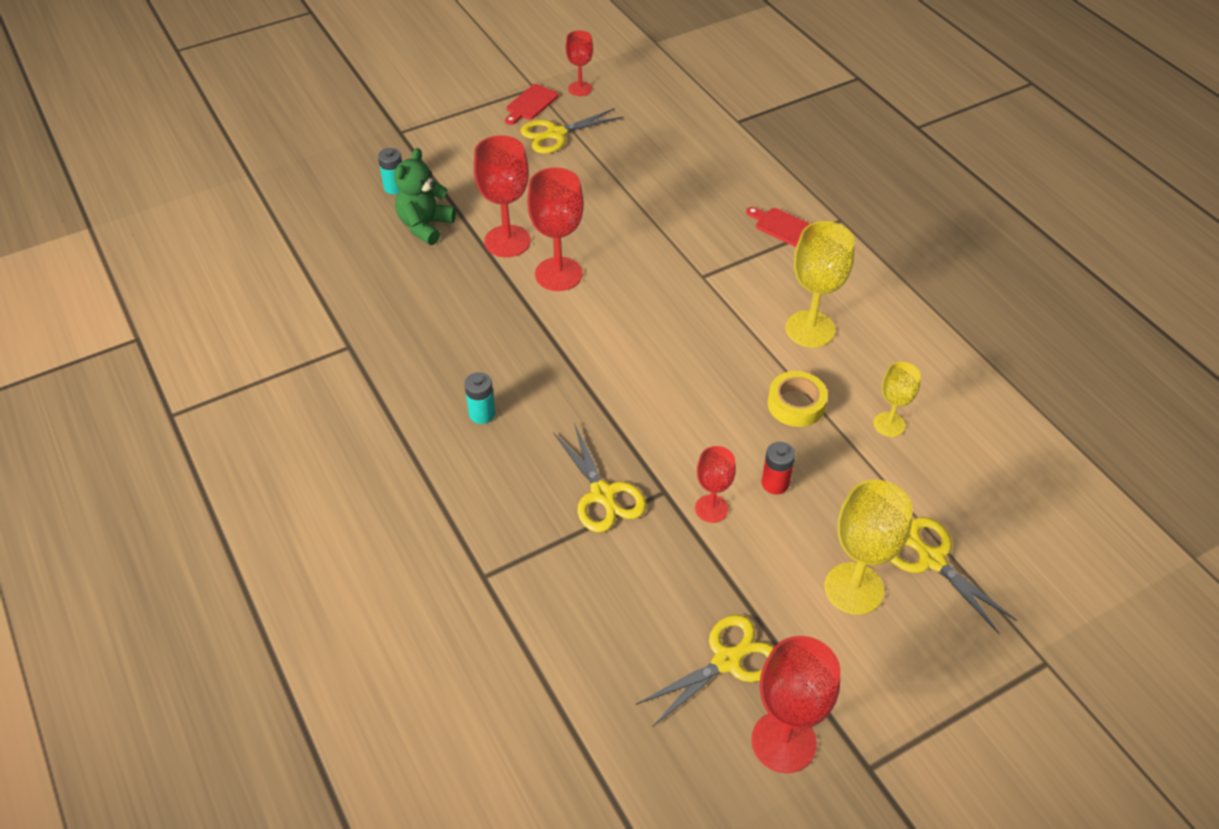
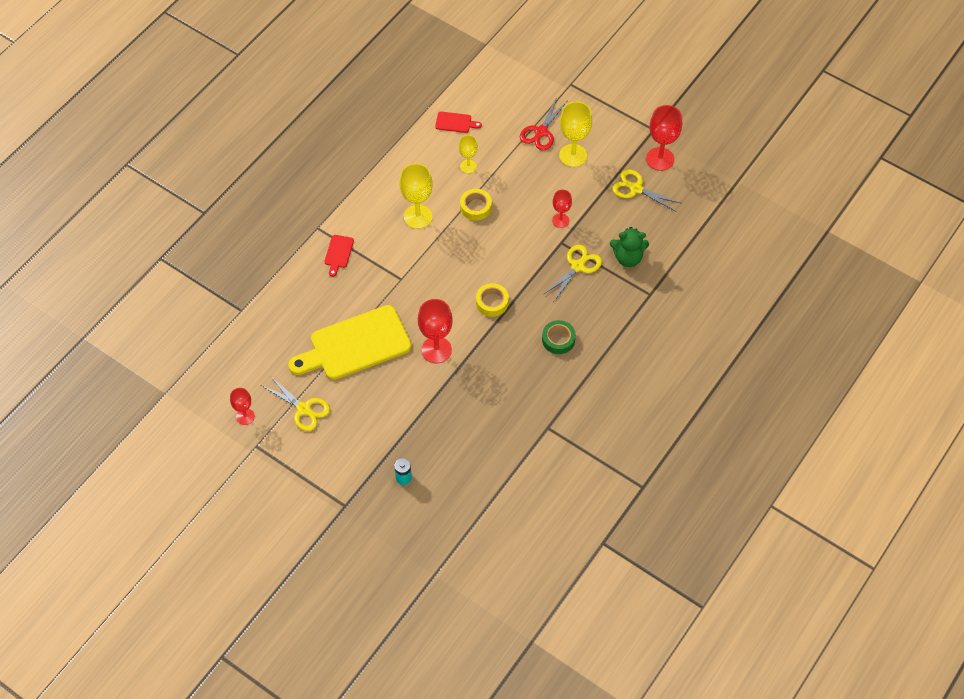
camera: 115 degrees left, 10 degrees up
(425, 226) = (431, 440): green teddy bear -> green teddy bear (628, 258)
(482, 414) = (558, 339): turquoise battery -> green tape
(507, 241) = (422, 389): red goblet -> none
(530, 104) = (277, 439): red cutting board -> red cutting board (455, 122)
(600, 360) = (492, 302): none -> yellow tape
(620, 201) = (355, 345): none -> yellow cutting board
(775, 483) = (531, 200): red battery -> none
(932, 560) = (541, 132): yellow scissors -> red scissors

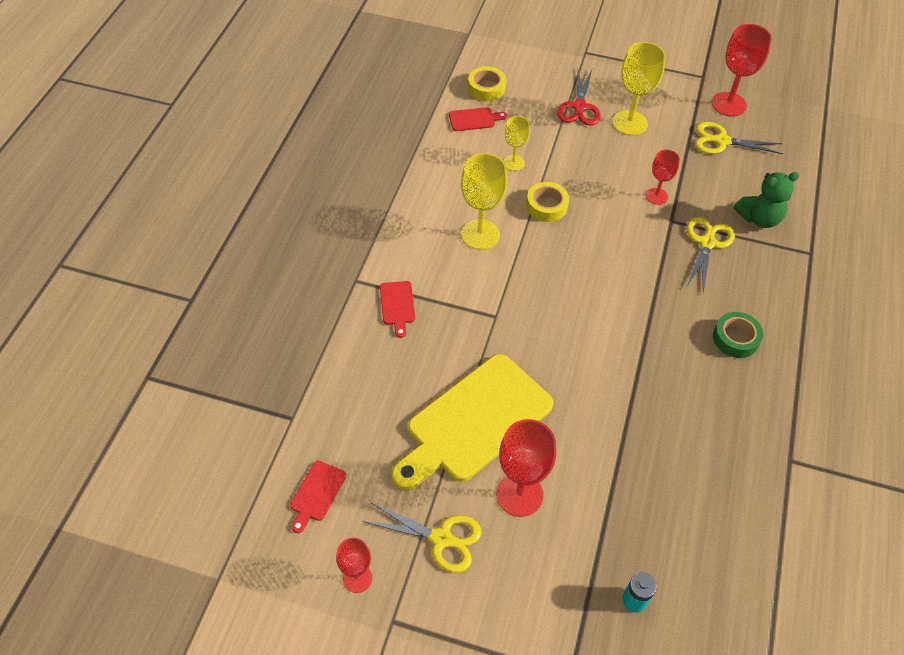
camera: 20 degrees left, 5 degrees down
(239, 361) = (316, 494): none -> red cutting board
(436, 350) = (587, 397): red goblet -> red goblet (519, 494)
(492, 302) = (627, 314): yellow tape -> yellow tape (486, 88)

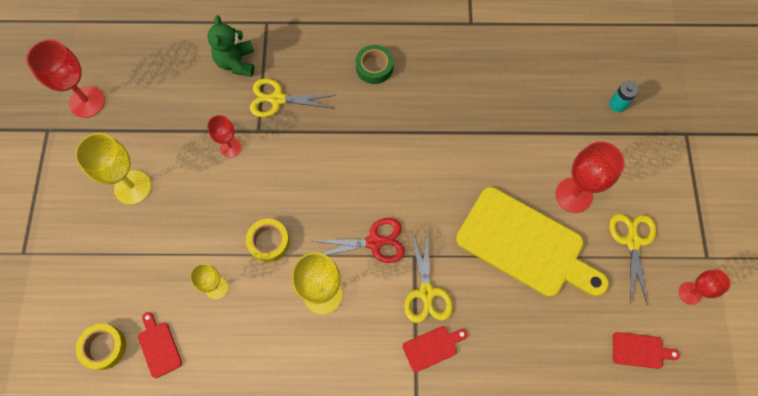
camera: 105 degrees left, 15 degrees up
(579, 107) = (117, 240): red scissors -> red scissors (374, 242)
(722, 141) = (142, 102): yellow scissors -> yellow scissors (426, 292)
(759, 218) = (236, 62): green teddy bear -> green teddy bear turned 150 degrees counterclockwise

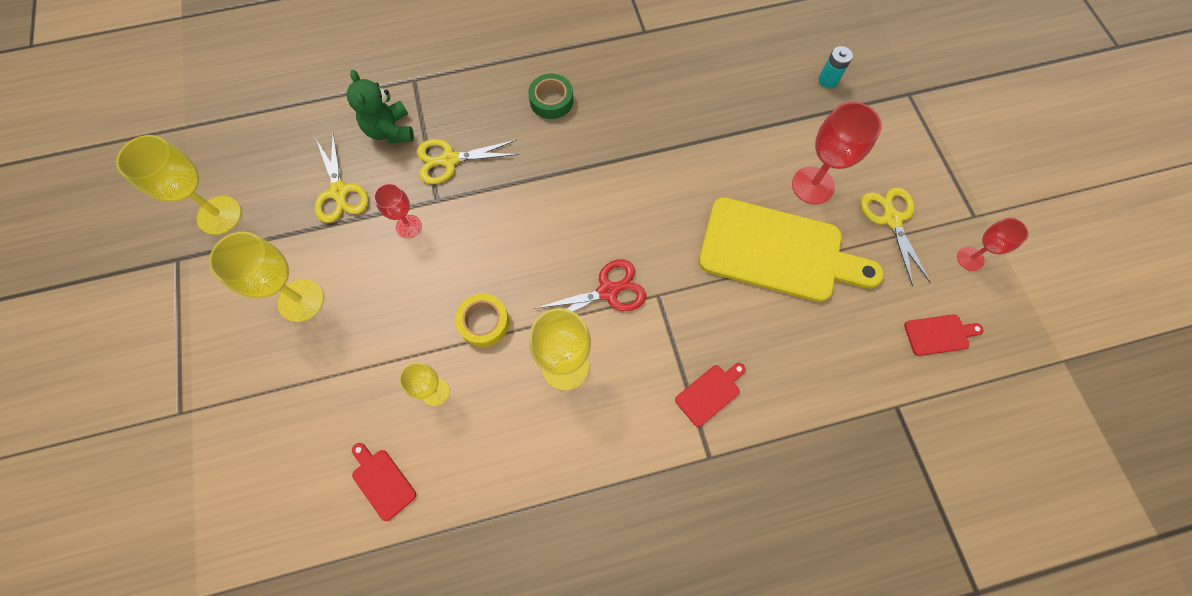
camera: 15 degrees left, 0 degrees up
(87, 102) = (219, 215): red goblet -> yellow goblet
(104, 347) = (312, 501): yellow tape -> none
(426, 292) = (684, 332): yellow scissors -> yellow scissors (339, 192)

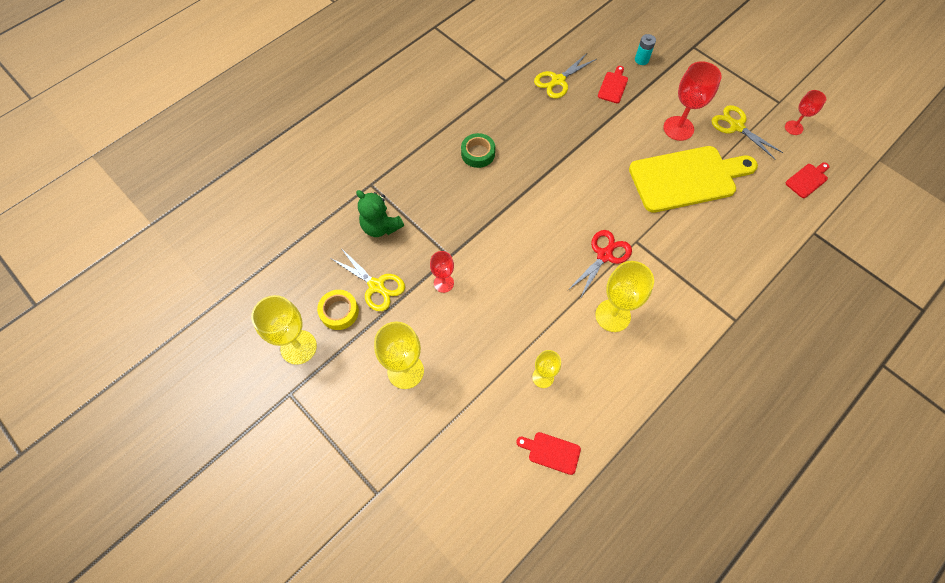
camera: 30 degrees left, 5 degrees down
(450, 160) = (438, 225): yellow scissors -> yellow scissors (558, 80)
(484, 322) = (541, 317): yellow tape -> yellow tape (339, 312)
(710, 393) = (709, 283): red cutting board -> red cutting board (613, 86)

